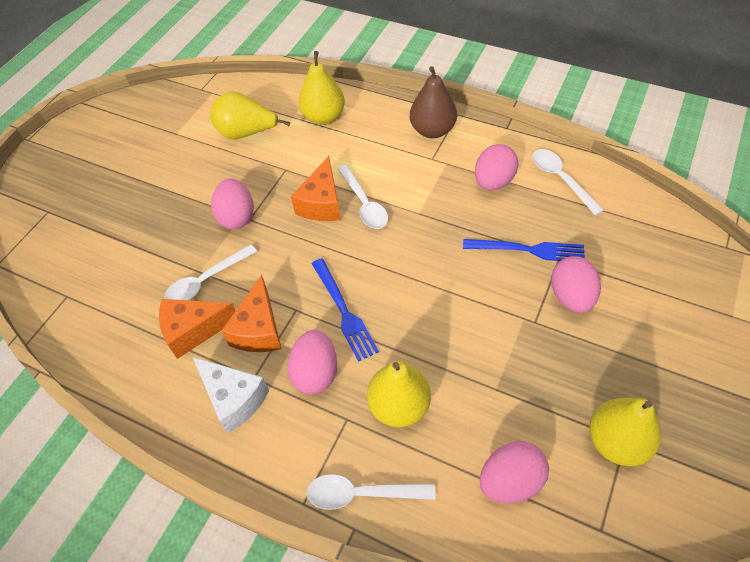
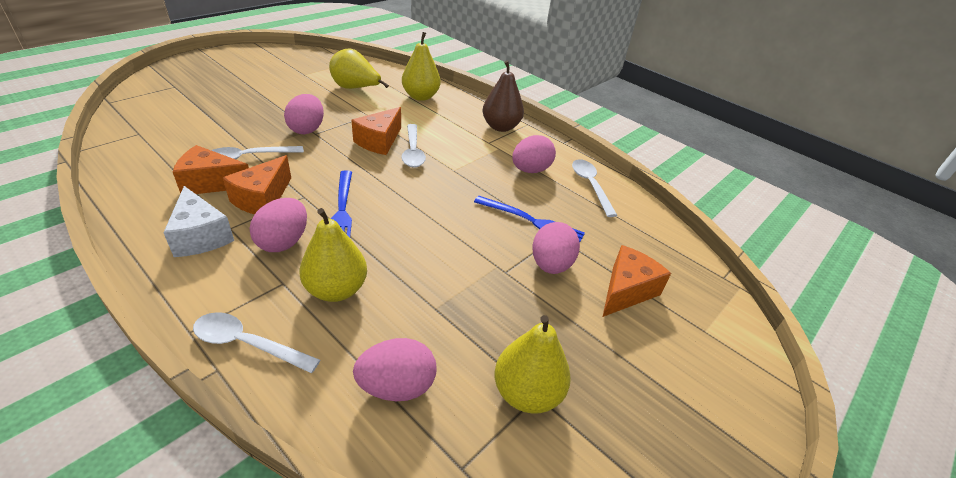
camera: 10 degrees right, 15 degrees down
(649, 299) = (626, 291): none -> orange cheese

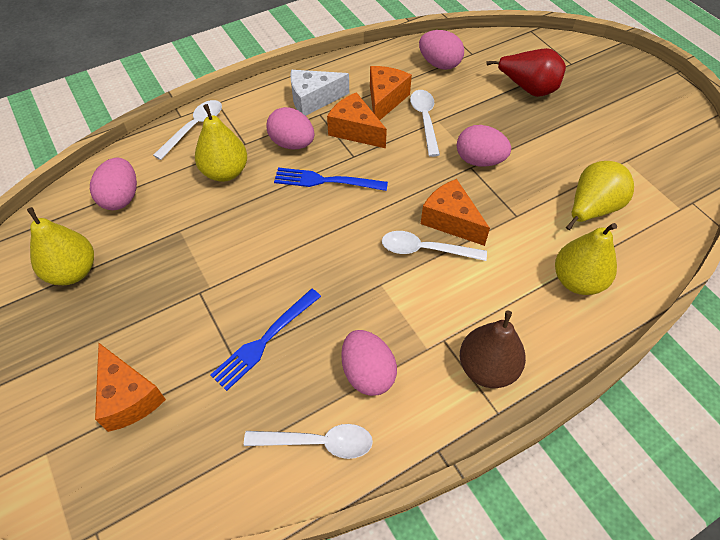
camera: 110 degrees right, 15 degrees up
(208, 106) = (528, 88): none -> red pear
(551, 265) = (192, 336): pink egg -> pink egg (439, 64)

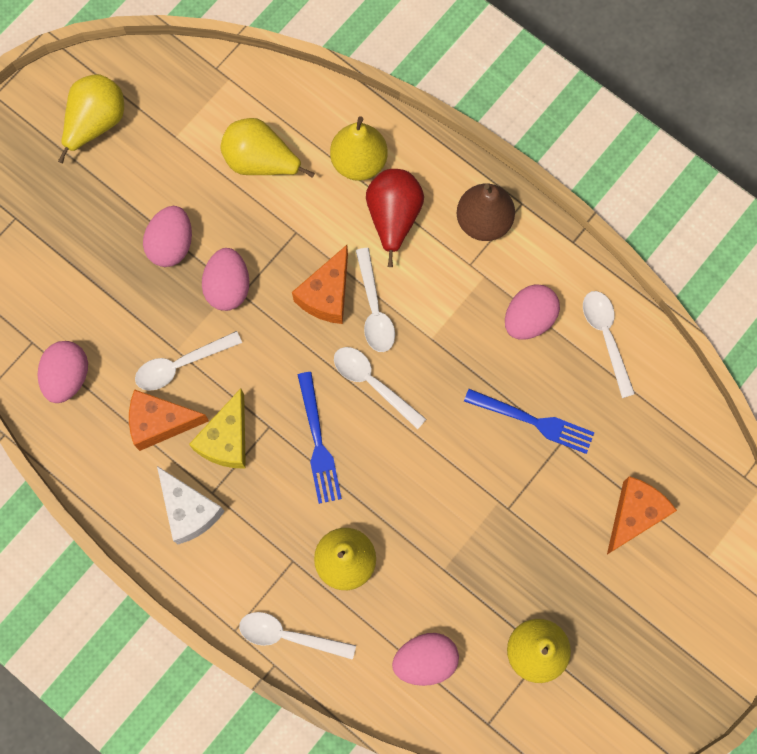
camera: 110 degrees left, 20 degrees up
(292, 143) = (274, 504): pink egg -> pink egg (171, 245)
(355, 130) = (226, 439): orange cheese -> yellow cheese
(359, 229) = (372, 383): none -> white spoon
(528, 88) = (83, 259): red pear -> red pear (393, 217)
(645, 118) = (96, 123): none -> yellow pear

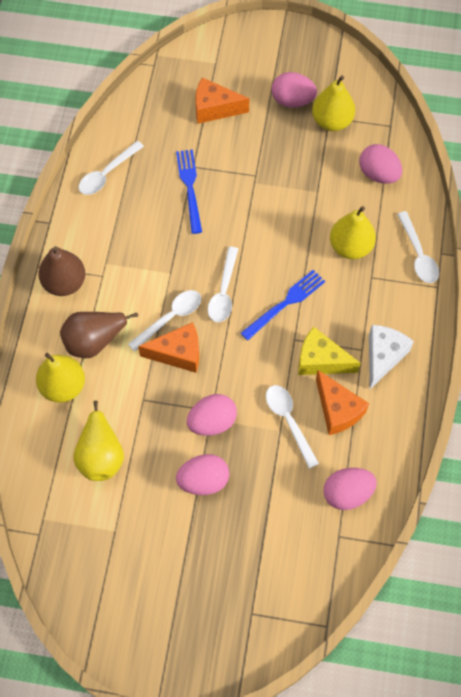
camera: 120 degrees left, 10 degrees down
(96, 123) = (136, 600): yellow pear -> none
(180, 365) = (288, 421): white spoon -> white spoon turned 150 degrees counterclockwise
(226, 439) = (320, 360): yellow cheese -> yellow cheese turned 150 degrees counterclockwise
(393, 217) = (94, 341): red pear -> brown pear
(529, 319) = (121, 222): pink egg -> pink egg (292, 101)

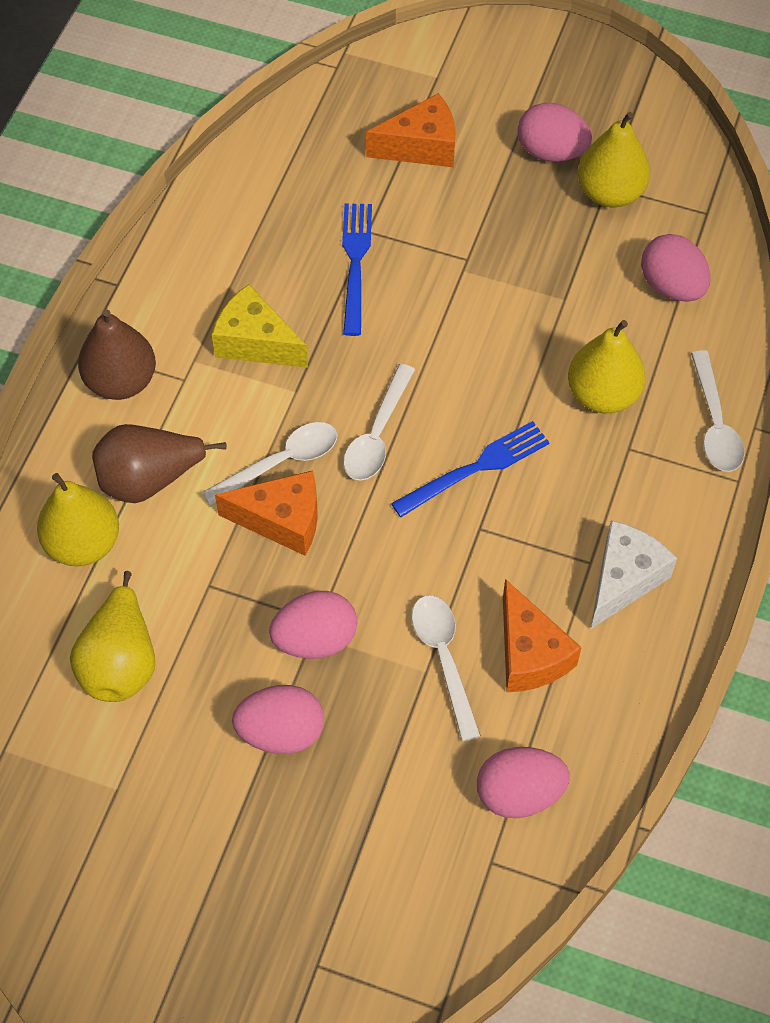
camera: 10 degrees right, 5 degrees down
(107, 174) = (225, 223): white spoon -> none
(214, 109) = (421, 147): orange cheese -> orange cheese turned 150 degrees clockwise
(320, 360) = (517, 569): yellow cheese -> yellow cheese (255, 342)

